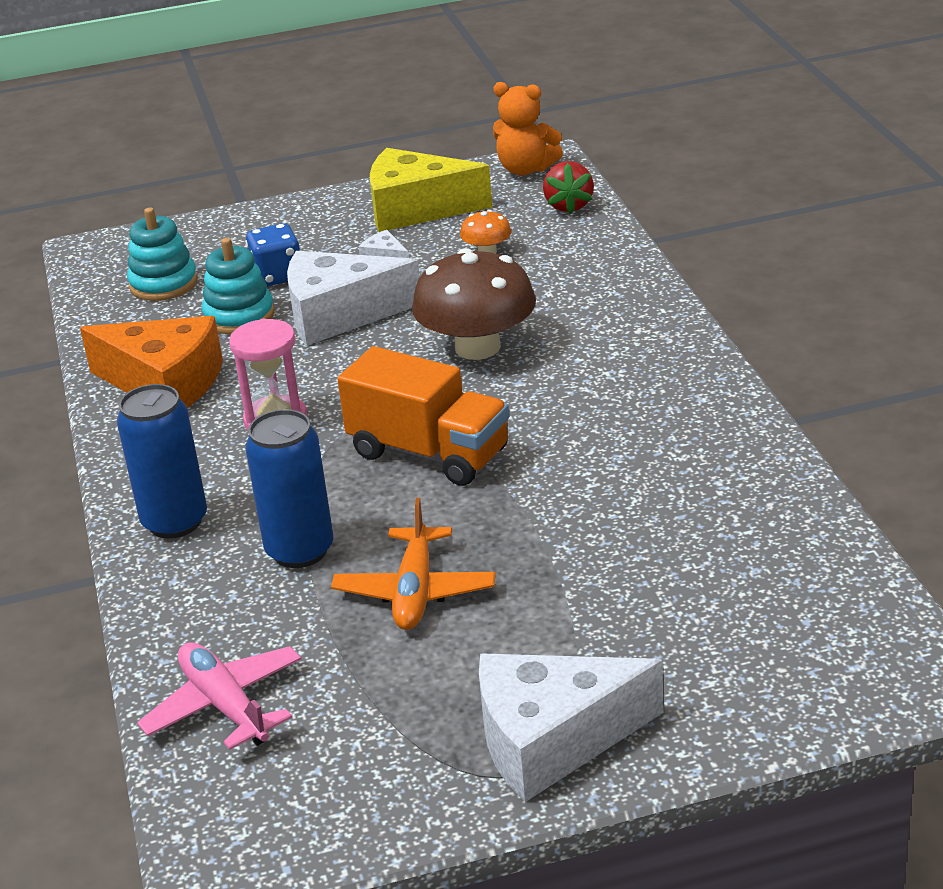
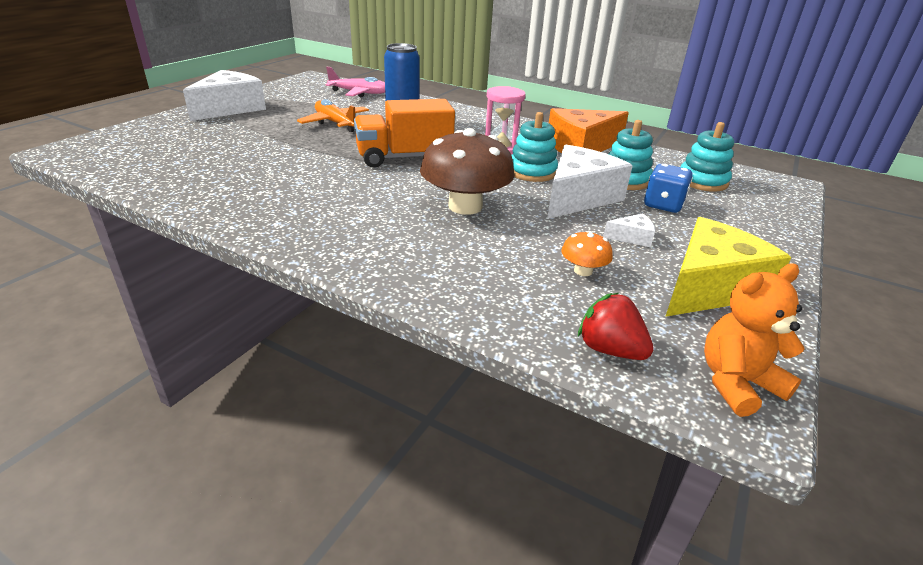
camera: 130 degrees right, 0 degrees up
(175, 522) = (467, 117): blue can -> none
(315, 366) = (532, 172): none -> turquoise stacking toy

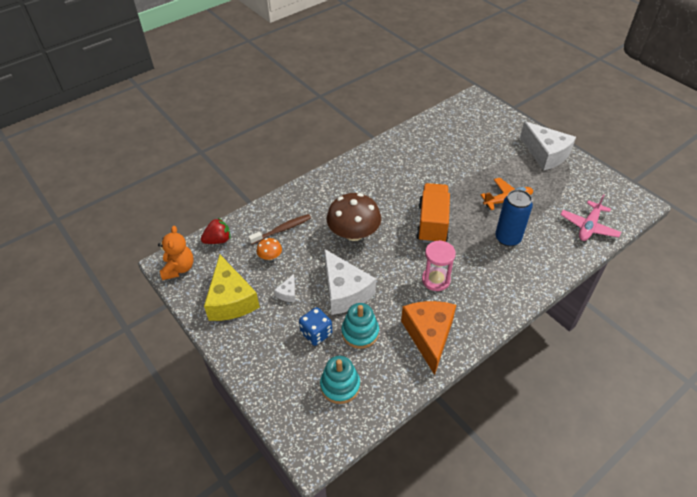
camera: 115 degrees right, 15 degrees up
(511, 273) = (282, 229): none -> brown toothbrush
(532, 172) = (390, 283): turquoise stacking toy -> none

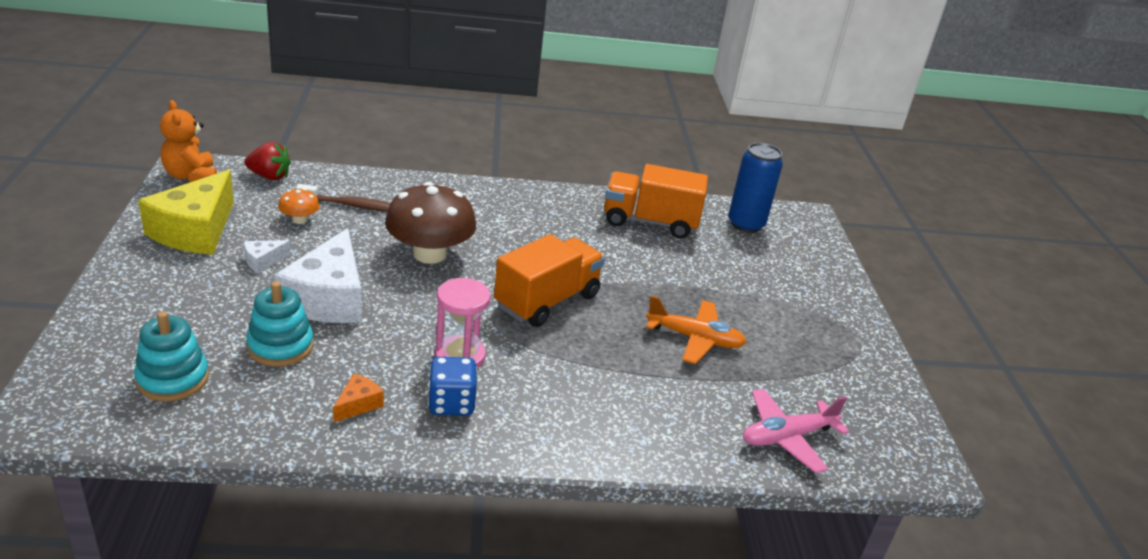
camera: 30 degrees right, 15 degrees down
(179, 268) = (191, 176): orange teddy bear -> orange teddy bear turned 120 degrees clockwise
(316, 333) = (231, 315): blue dice -> blue dice (451, 403)
(419, 146) = (650, 222): none -> orange truck
(429, 335) = (358, 404): orange cheese -> orange cheese, size x0.43
(507, 238) = (632, 376): blue can -> blue can (745, 224)
(545, 154) = (836, 323): white cheese -> none

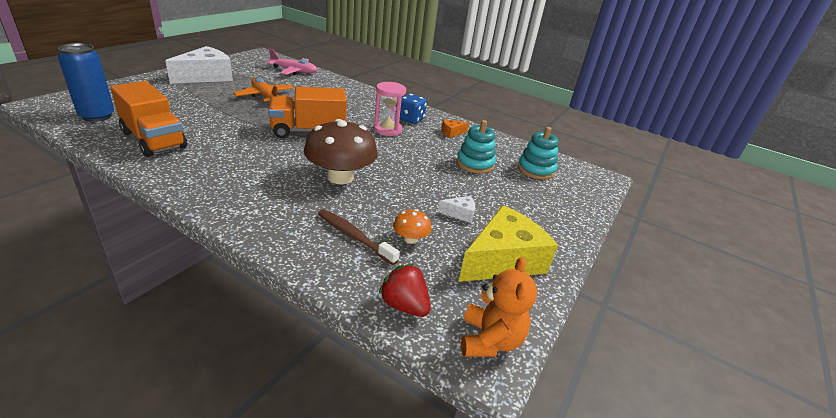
camera: 145 degrees left, 0 degrees up
(328, 298) = (432, 176): white cheese -> white cheese (206, 76)

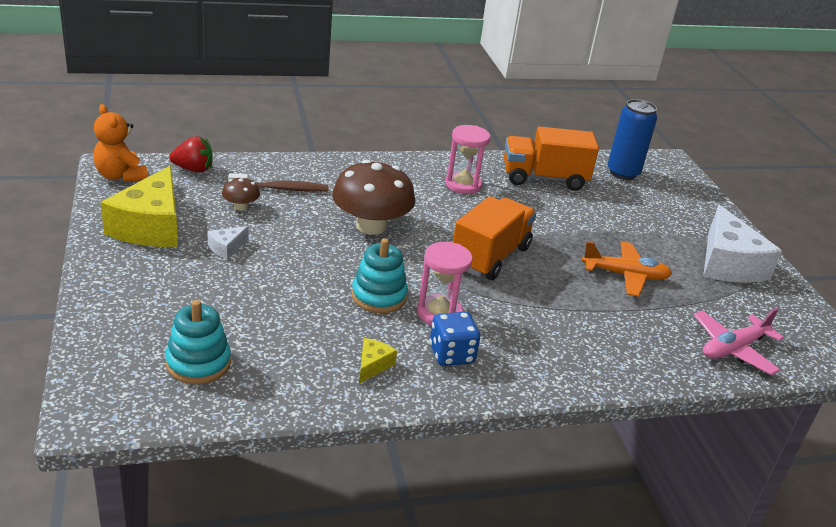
camera: 135 degrees right, 0 degrees up
(216, 165) = (463, 185): none -> pink hourglass
(410, 239) = (241, 206): orange mushroom -> brown mushroom
(451, 132) = (373, 365): orange cheese -> yellow cheese
(475, 164) = (280, 322): turquoise stacking toy -> turquoise stacking toy (379, 296)

